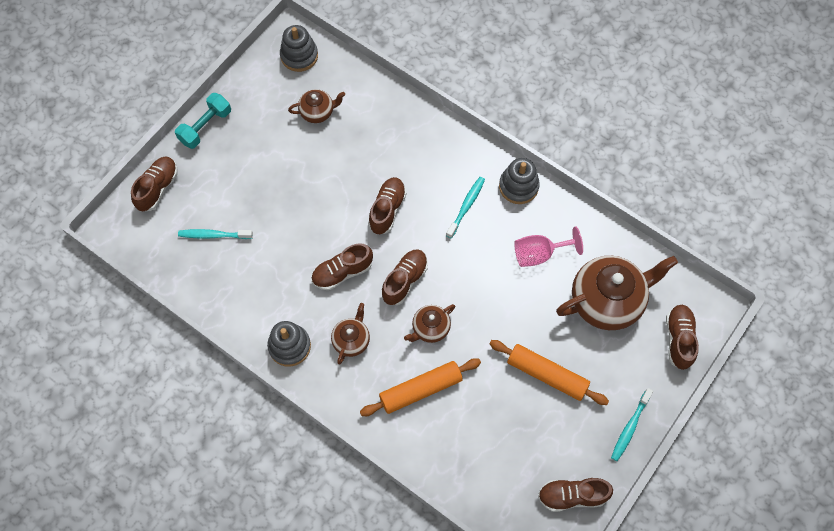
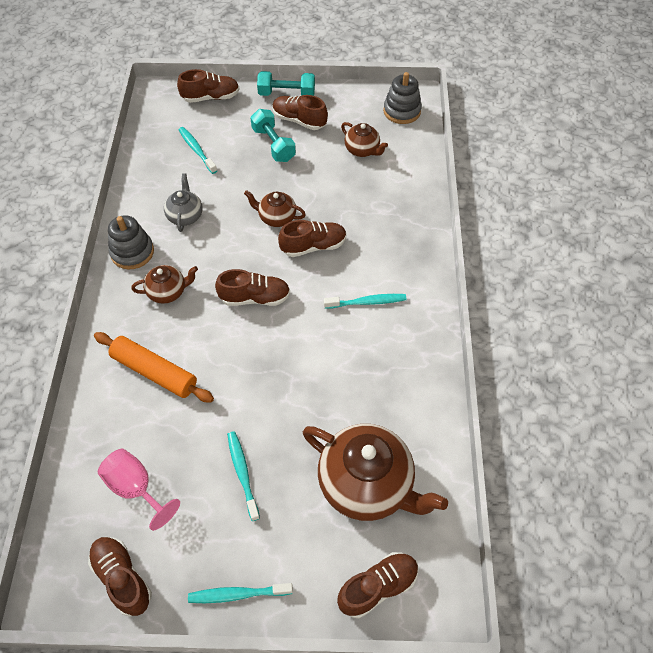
camera: 55 degrees right, 10 degrees down
(257, 173) = (273, 144): none -> turquoise dumbbell
(282, 285) = (185, 216): none -> grey teapot
(342, 272) = (228, 249): brown shoe -> brown shoe (299, 120)
(430, 328) = (221, 344): brown teapot -> brown teapot (276, 217)
(518, 186) = (424, 332): grey stacking toy -> none
(539, 254) = (368, 390): pink goblet -> pink goblet (136, 488)
(547, 375) = (242, 473): orange rolling pin -> turquoise toothbrush

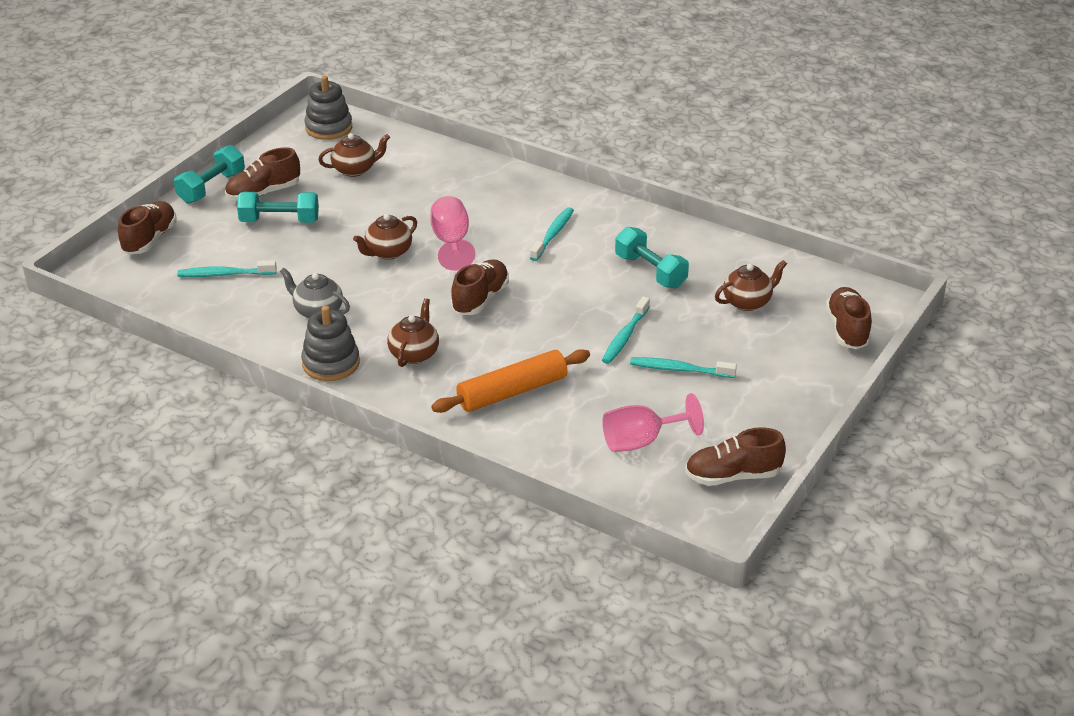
camera: 60 degrees left, 20 degrees down
(238, 594) = (799, 409): turquoise toothbrush -> turquoise toothbrush (625, 336)
(313, 246) = (451, 242): brown shoe -> pink goblet
(363, 391) = (650, 271): none -> turquoise dumbbell
(367, 484) = (748, 302): brown teapot -> brown teapot, size x0.50

